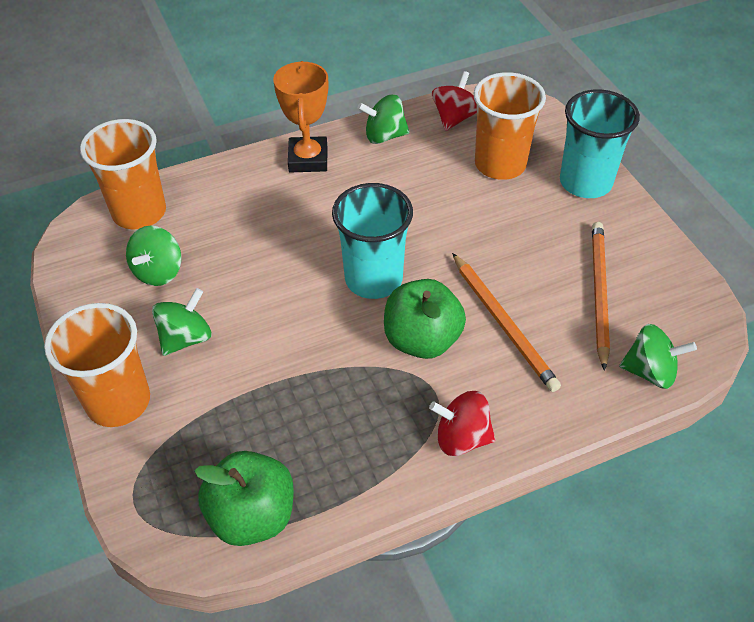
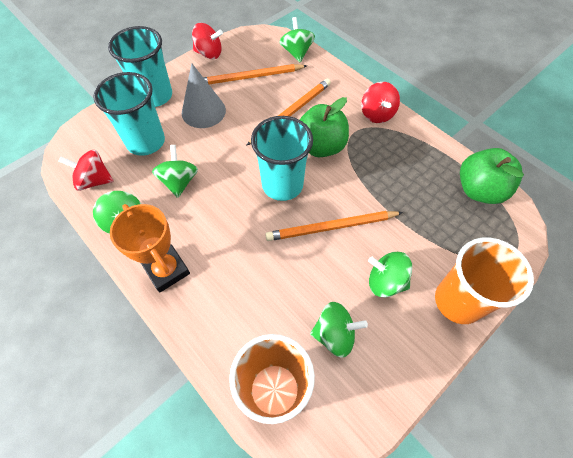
camera: 110 degrees left, 10 degrees up
(285, 310) = (331, 227): none -> orange pencil
(308, 159) = (167, 270): orange trophy -> orange trophy turned 75 degrees clockwise
(422, 185) = (179, 181): none -> green spinning top
(500, 164) = (146, 142): orange cup -> turquoise cup
(538, 226) = (203, 111): none -> grey cone
(669, 255) = (209, 54): none -> red spinning top

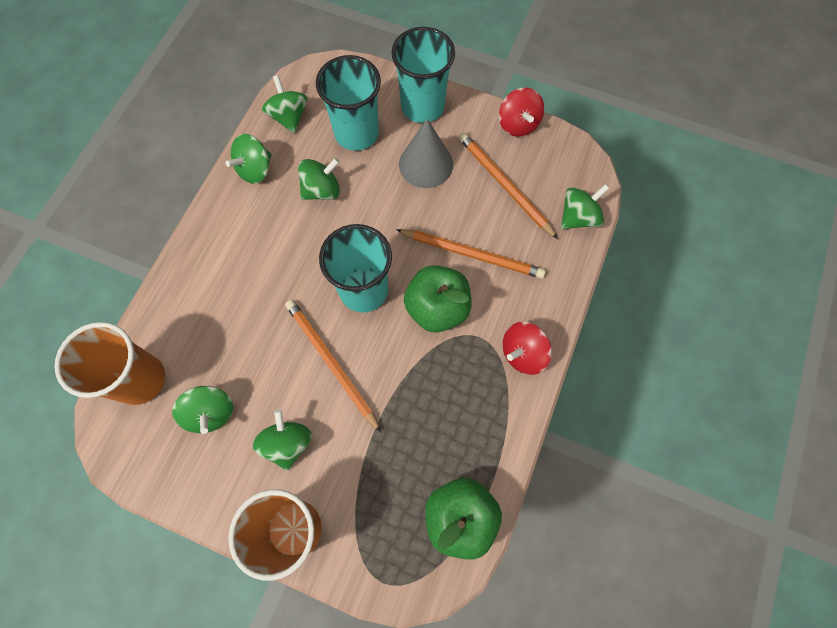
camera: 65 degrees right, 10 degrees up
(94, 180) = (289, 117): red spinning top -> green spinning top
(167, 270) = (220, 232): orange trophy -> none

